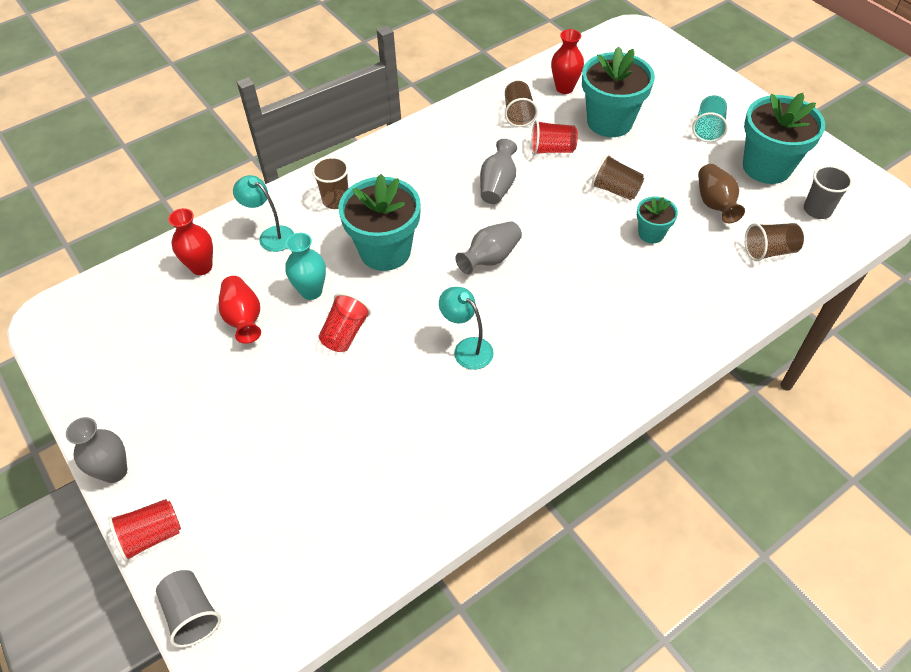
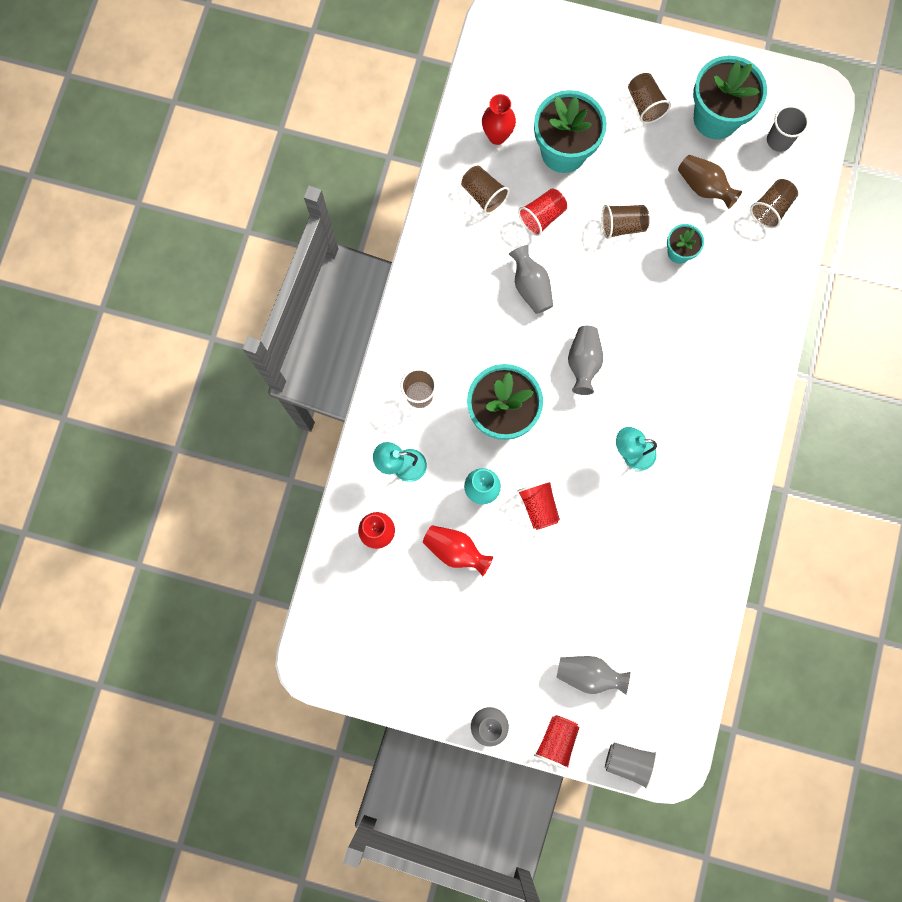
camera: 40 degrees left, 25 degrees up
(243, 500) = (589, 674): none -> grey vase
(708, 129) = (645, 105): turquoise cup -> brown cup

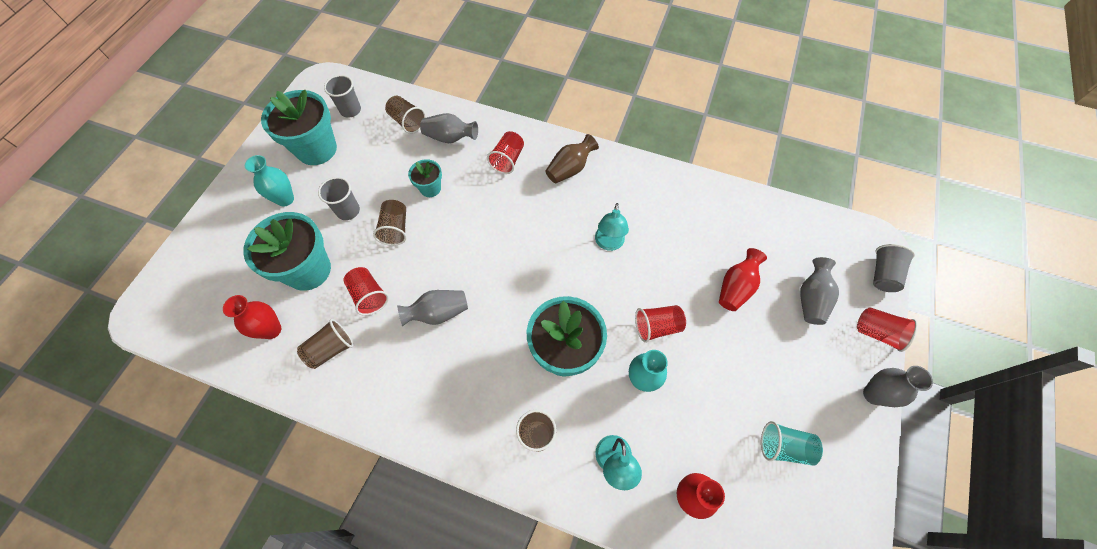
camera: 85 degrees left, 15 degrees down
(429, 625) = (784, 447): none -> turquoise cup
(455, 550) = (703, 412): red vase -> red vase (736, 287)
(583, 363) = (520, 274): grey vase -> grey vase (450, 138)
(638, 172) = (348, 211): none -> grey cup
(645, 105) = (285, 199): brown cup -> turquoise vase
(704, 187) = (376, 164): brown vase -> brown vase (570, 169)
(731, 332) = (507, 160): none -> red cup

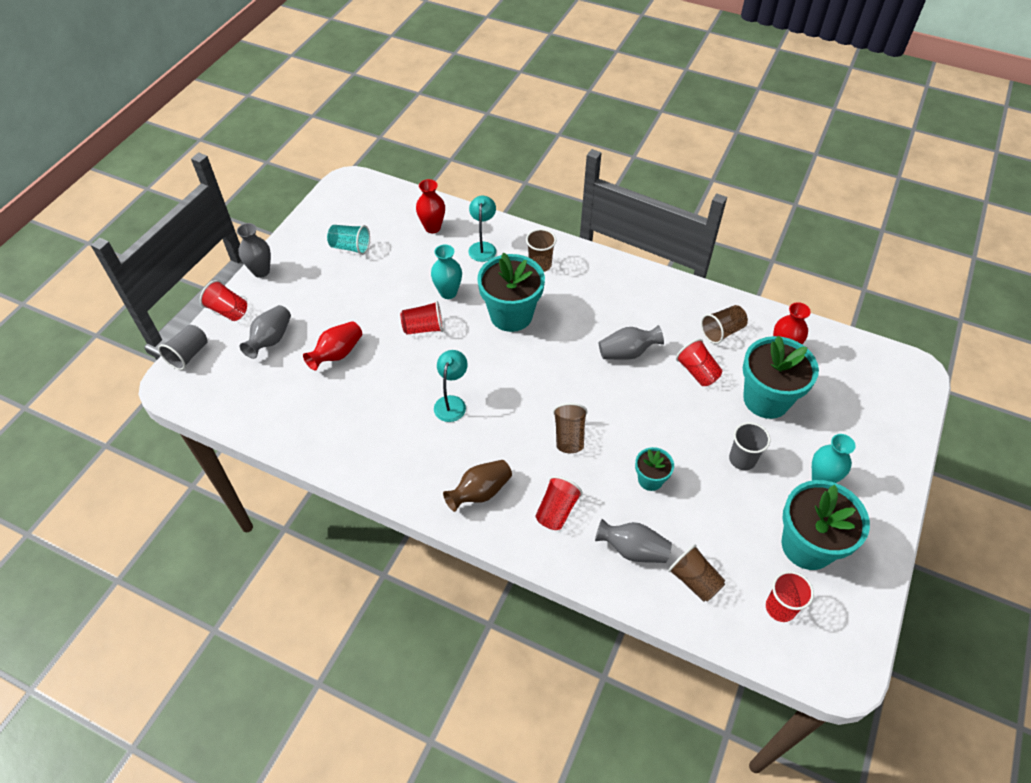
camera: 175 degrees left, 10 degrees down
(350, 110) = (780, 608): grey cup -> red cup
(395, 229) = (683, 435): brown cup -> brown cup (569, 436)

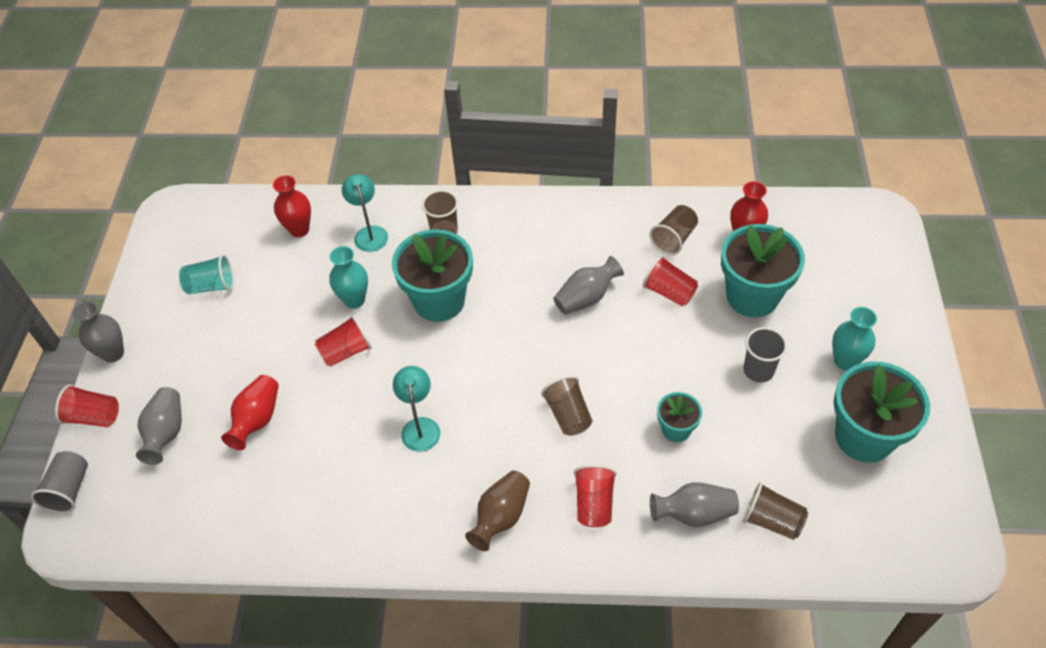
camera: 20 degrees left, 0 degrees up
(780, 608) = (868, 513): red cup -> none

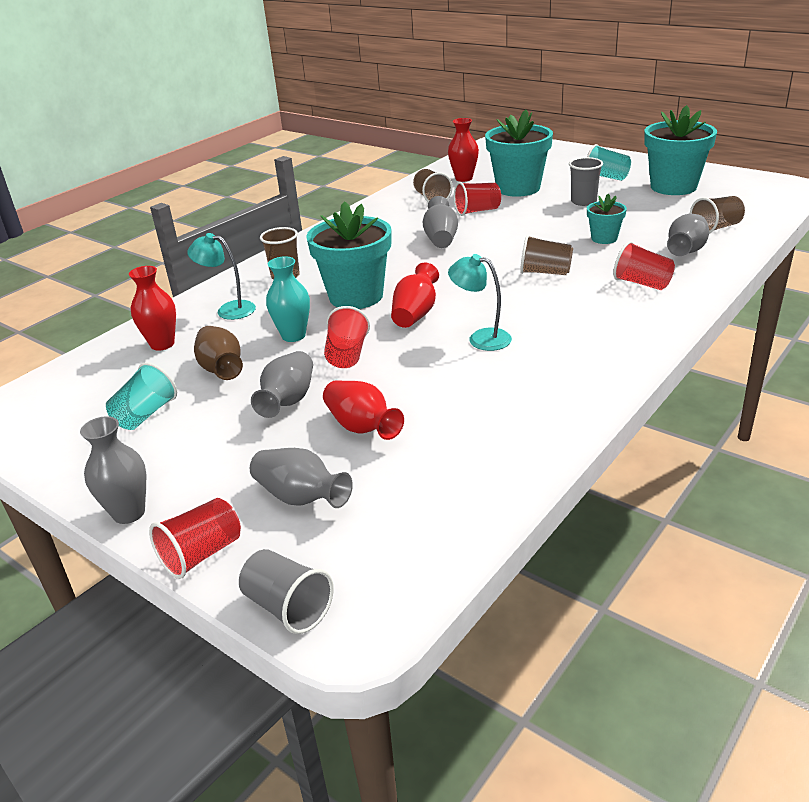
camera: 55 degrees left, 20 degrees down
(267, 355) = (288, 401): none -> grey vase
(434, 359) = (415, 314): none -> red vase
(501, 517) = (618, 324): brown vase -> brown vase (221, 369)
(845, 361) = (606, 177): turquoise vase -> turquoise cup

